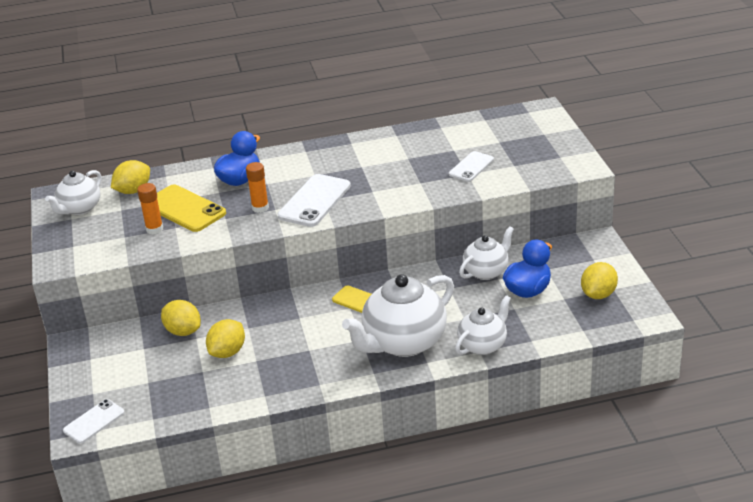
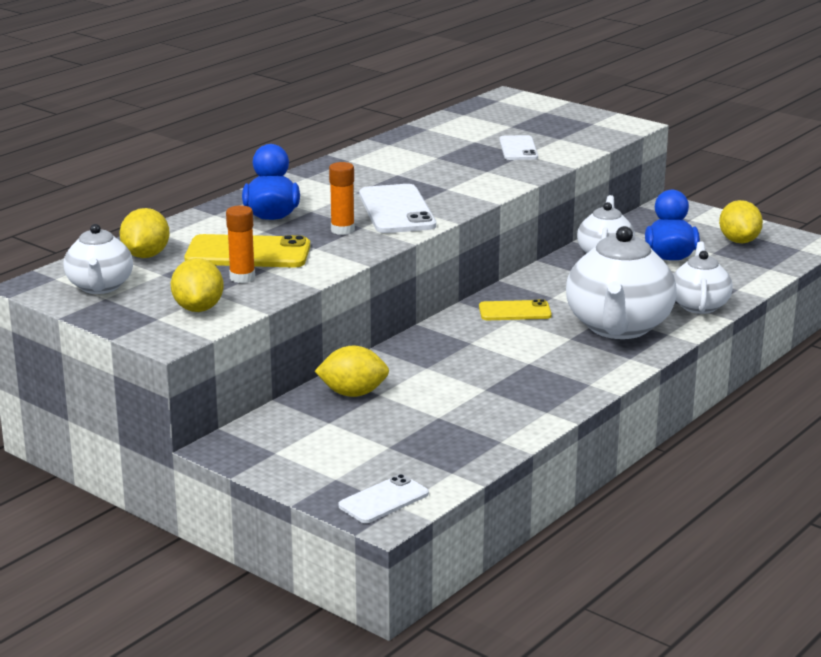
camera: 40 degrees left, 10 degrees down
(94, 421) = (383, 500): white phone -> white phone turned 45 degrees clockwise
(228, 352) = (440, 393): yellow lemon -> yellow lemon (198, 308)

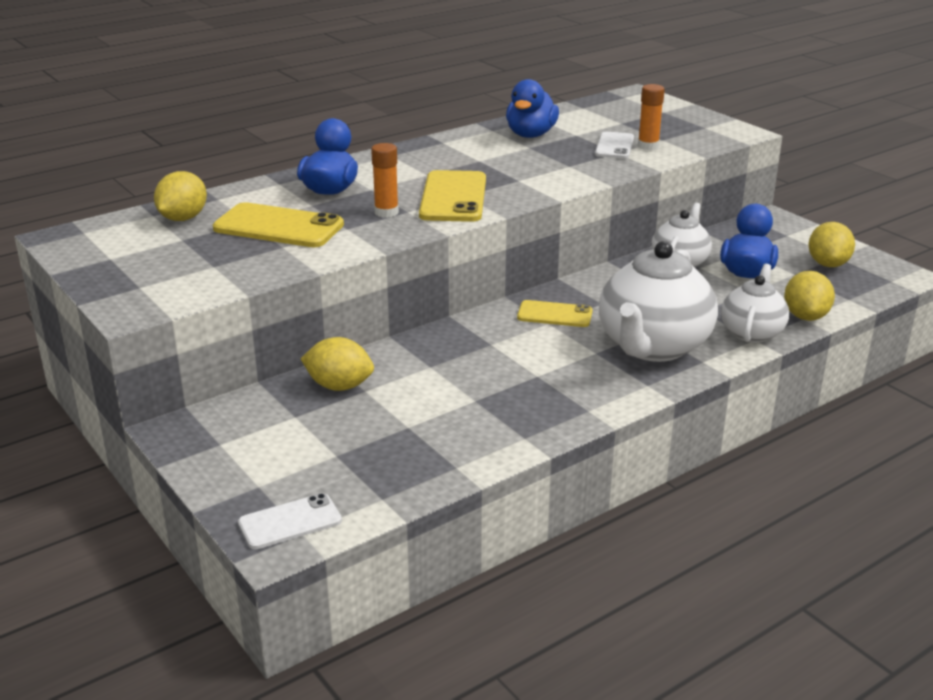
camera: 15 degrees right, 5 degrees up
(100, 287) = (115, 246): white teapot -> none
(198, 308) = (185, 281): yellow lemon -> yellow lemon (805, 316)
(242, 277) = (253, 252): orange glue stick -> orange glue stick (648, 146)
(397, 210) = (453, 197): white phone -> yellow phone
(430, 145) = (531, 135): none -> blue duck

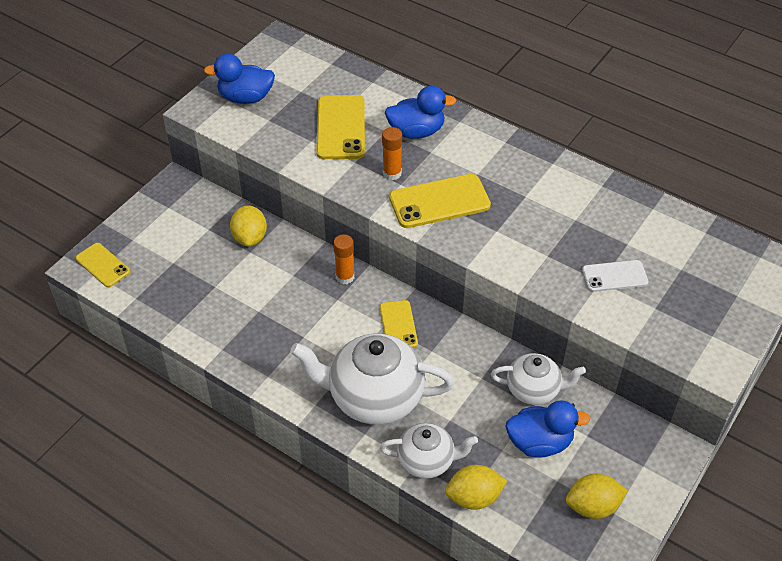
camera: 70 degrees right, 20 degrees up
(183, 218) = (332, 79): yellow lemon -> none
(290, 522) = (103, 265): white phone -> yellow phone
(531, 135) = (606, 213): blue duck -> blue duck (245, 98)
(648, 146) = (629, 300): orange glue stick -> orange glue stick (345, 277)

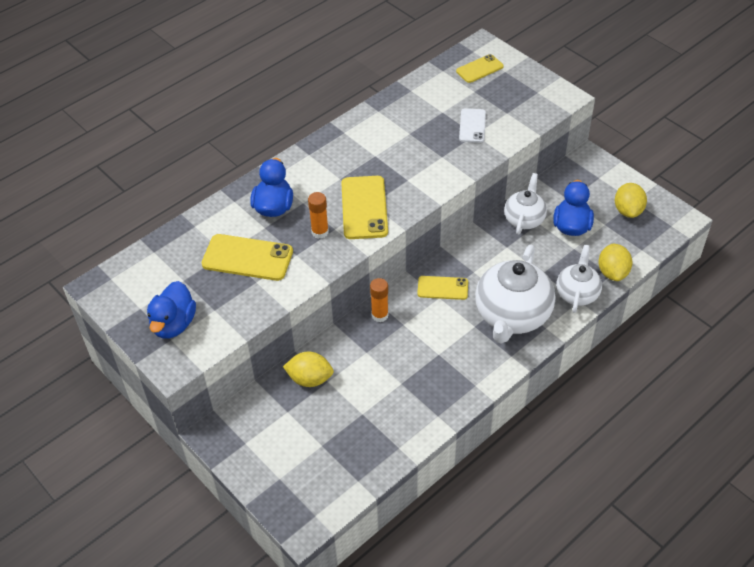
camera: 75 degrees left, 0 degrees up
(103, 265) = (306, 507): yellow phone -> yellow phone (479, 69)

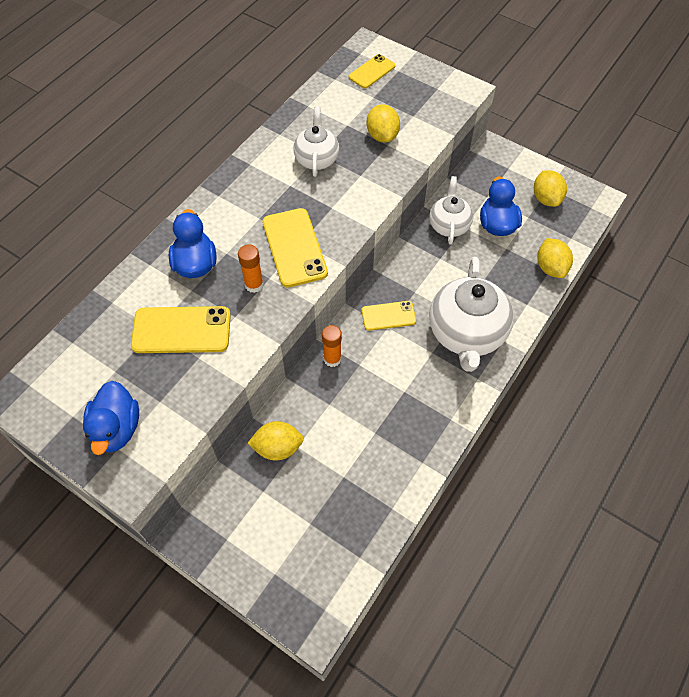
camera: 15 degrees left, 10 degrees up
(472, 126) = (382, 135): white phone -> yellow lemon
(577, 293) = (523, 297): white teapot -> white teapot (316, 159)

